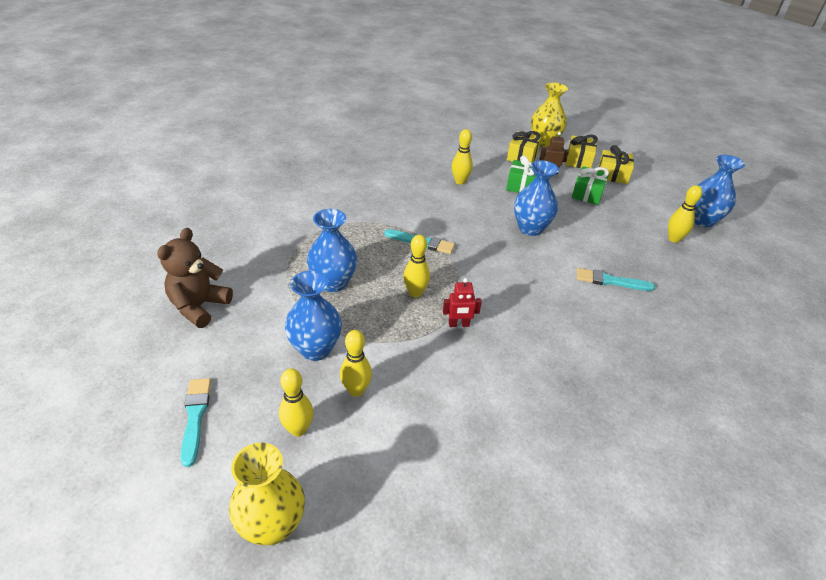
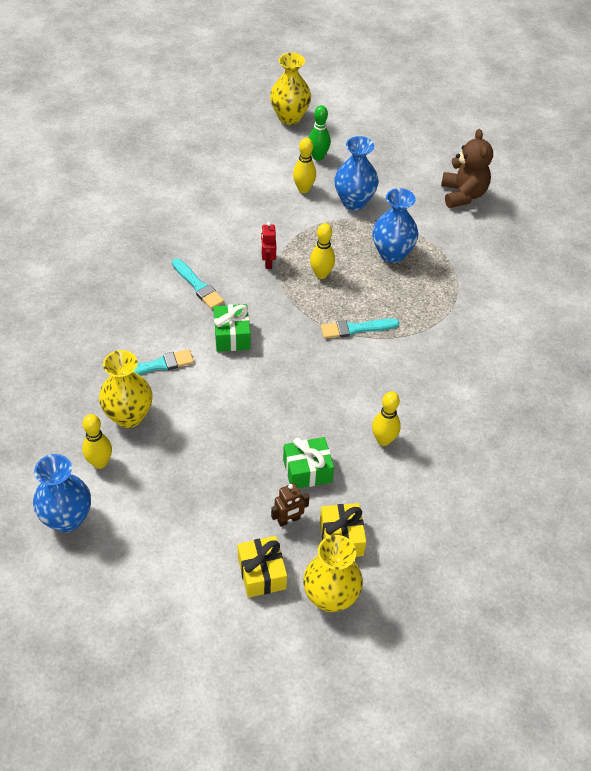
camera: 150 degrees right, 10 degrees up
(195, 417) = (382, 140): turquoise brush -> turquoise brush (198, 286)
(298, 429) = (318, 157): yellow bowling pin -> green bowling pin
(459, 324) = (268, 262): red robot -> red robot turned 60 degrees counterclockwise
(530, 228) = (263, 400): blue vase -> none
(587, 194) = (223, 498): green gift -> green gift (232, 336)
(612, 175) = (204, 561): yellow gift -> none
(644, 257) = (129, 416): none -> yellow vase

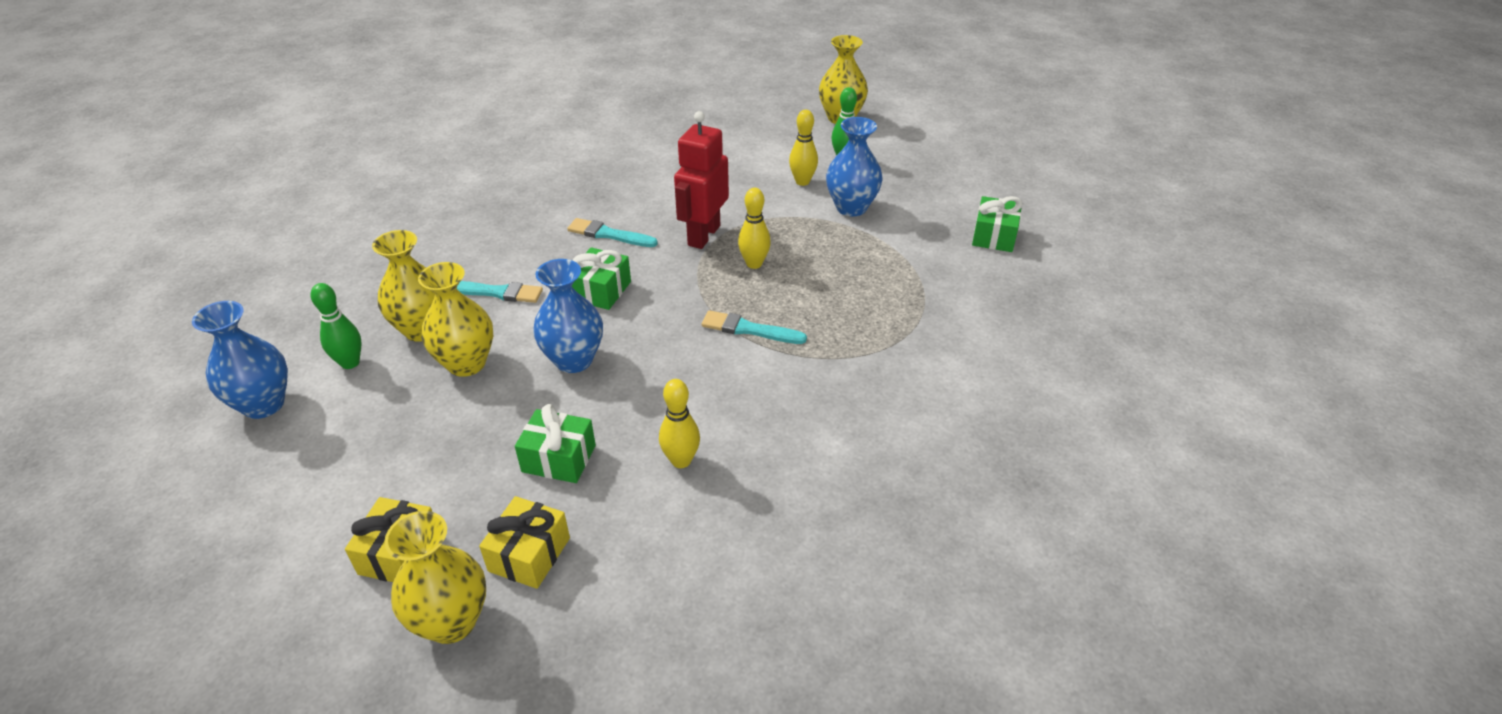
camera: 30 degrees right, 10 degrees down
(100, 462) = (350, 363): yellow bowling pin -> green bowling pin
(185, 429) = (466, 363): none -> yellow vase
(198, 286) = (609, 234): turquoise brush -> turquoise brush turned 120 degrees clockwise
(268, 262) = (703, 235): red robot -> red robot, size x1.97
(288, 520) = (487, 505): brown robot -> none
(392, 254) = (856, 269): blue vase -> blue vase (574, 360)
(463, 194) = (994, 236): brown teddy bear -> green gift

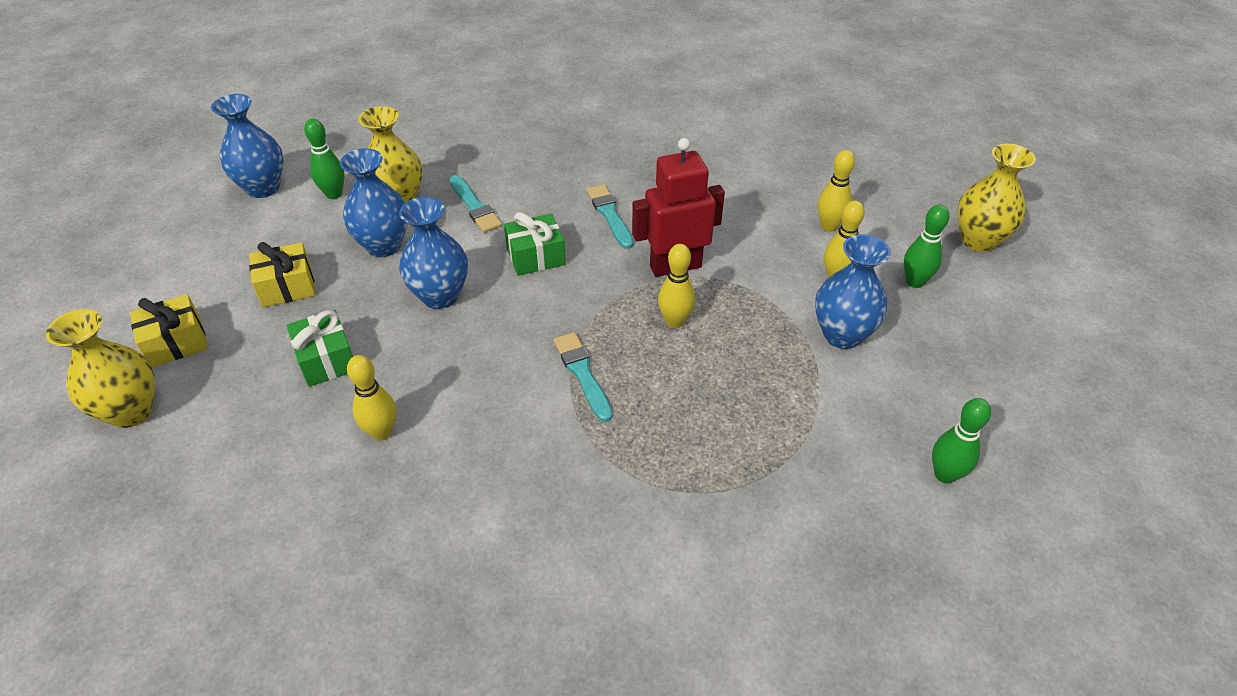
camera: 50 degrees right, 5 degrees up
(466, 363) = (384, 245): yellow vase -> blue vase
(529, 554) = (219, 409): yellow gift -> yellow gift (287, 287)
(755, 157) = (829, 226): none -> yellow bowling pin
(994, 236) = (945, 474): green gift -> green bowling pin

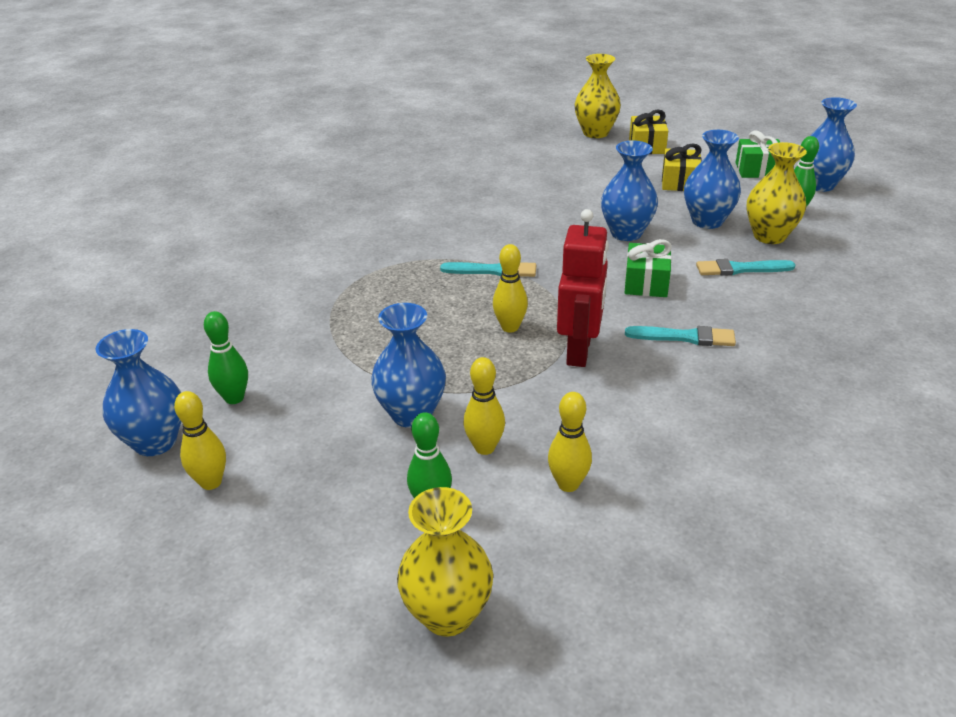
camera: 120 degrees right, 10 degrees down
(326, 360) = (591, 186): green gift -> green gift (758, 170)
(382, 432) = (510, 194): yellow bowling pin -> yellow bowling pin (211, 482)
(1048, 497) = (155, 442): none -> blue vase

